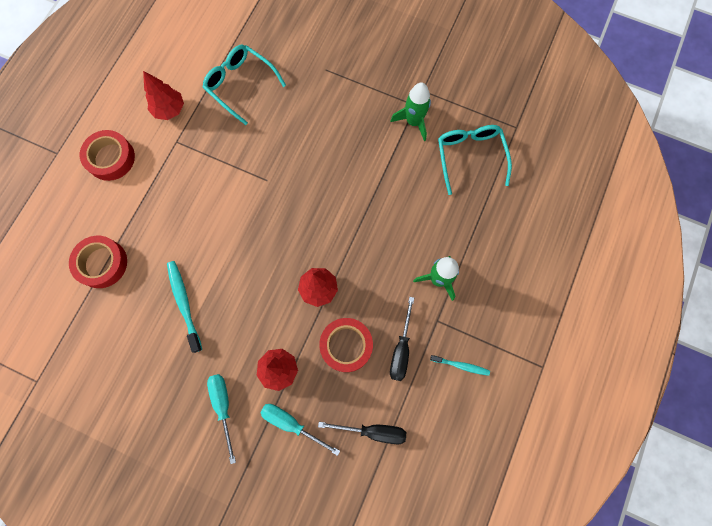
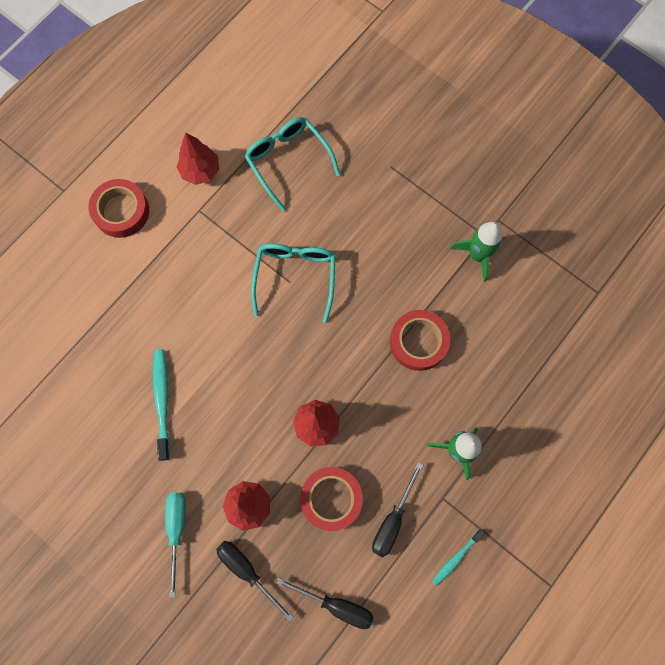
camera: 15 degrees right, 0 degrees up
(102, 263) = (83, 331): red tape -> red tape (418, 342)
(291, 424) = (247, 571): turquoise screwdriver -> black screwdriver
(461, 365) = (456, 558): turquoise toothbrush -> turquoise toothbrush turned 105 degrees clockwise
(470, 157) = (533, 314): turquoise glasses -> turquoise glasses (295, 277)

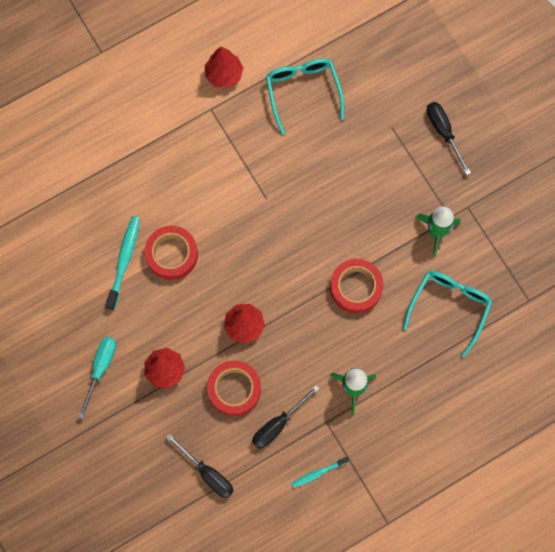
camera: 20 degrees right, 0 degrees up
(121, 211) = (144, 87): red tape -> red tape (171, 254)
(247, 571) = (146, 421): black screwdriver -> black screwdriver (443, 132)
(295, 277) = (272, 196): turquoise glasses -> turquoise glasses (449, 307)

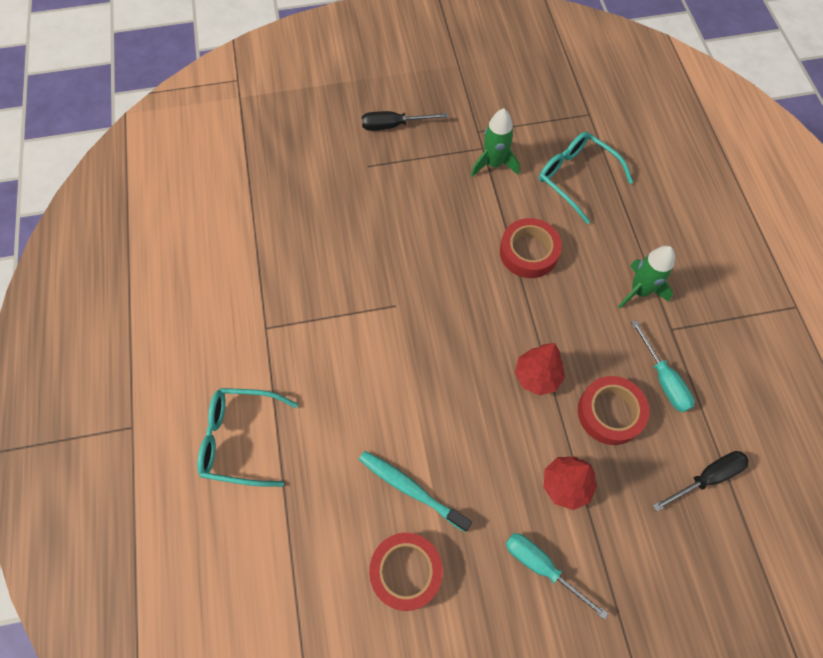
camera: 70 degrees left, 10 degrees down
(171, 254) = (423, 429): red tape -> red tape (406, 572)
(224, 75) = (232, 300): red tree -> none
(278, 424) = (663, 379): black screwdriver -> turquoise screwdriver
(303, 91) = (291, 230): turquoise glasses -> turquoise glasses (240, 439)
(318, 473) = (728, 356): turquoise toothbrush -> none

